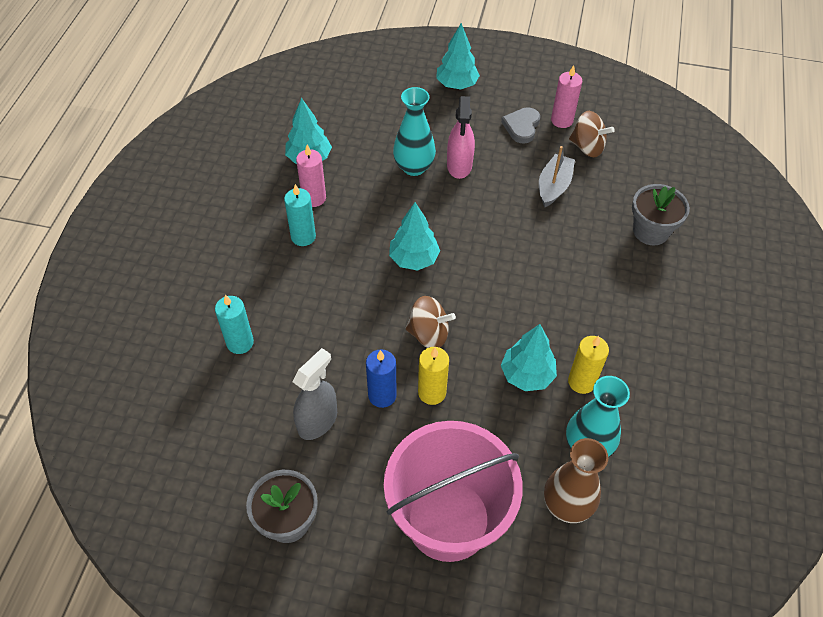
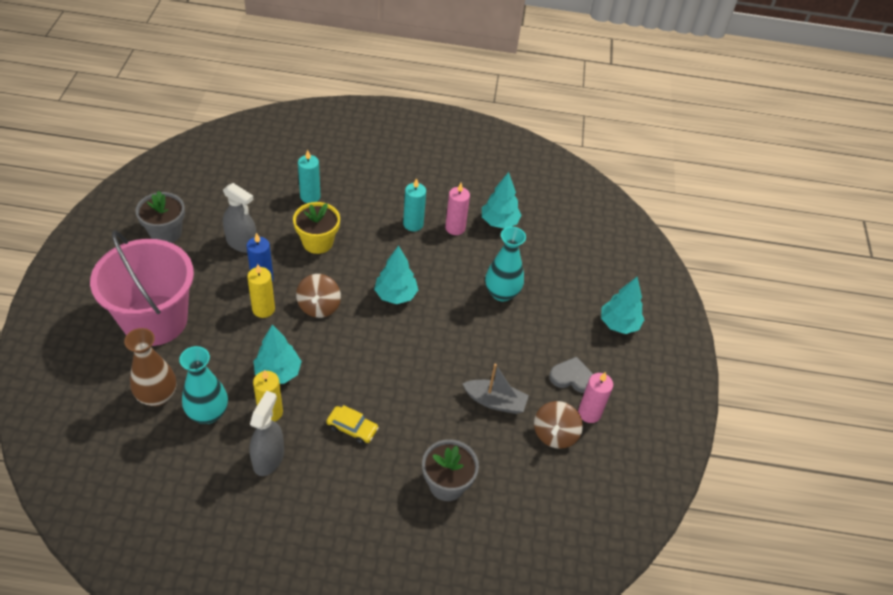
camera: 80 degrees right, 5 degrees down
(323, 335) = (317, 242): none -> yellow flower pot
(459, 165) = (509, 326): pink spray bottle -> none
(595, 305) = (352, 428): none -> yellow car
(640, 382) = (268, 458): none -> grey spray bottle

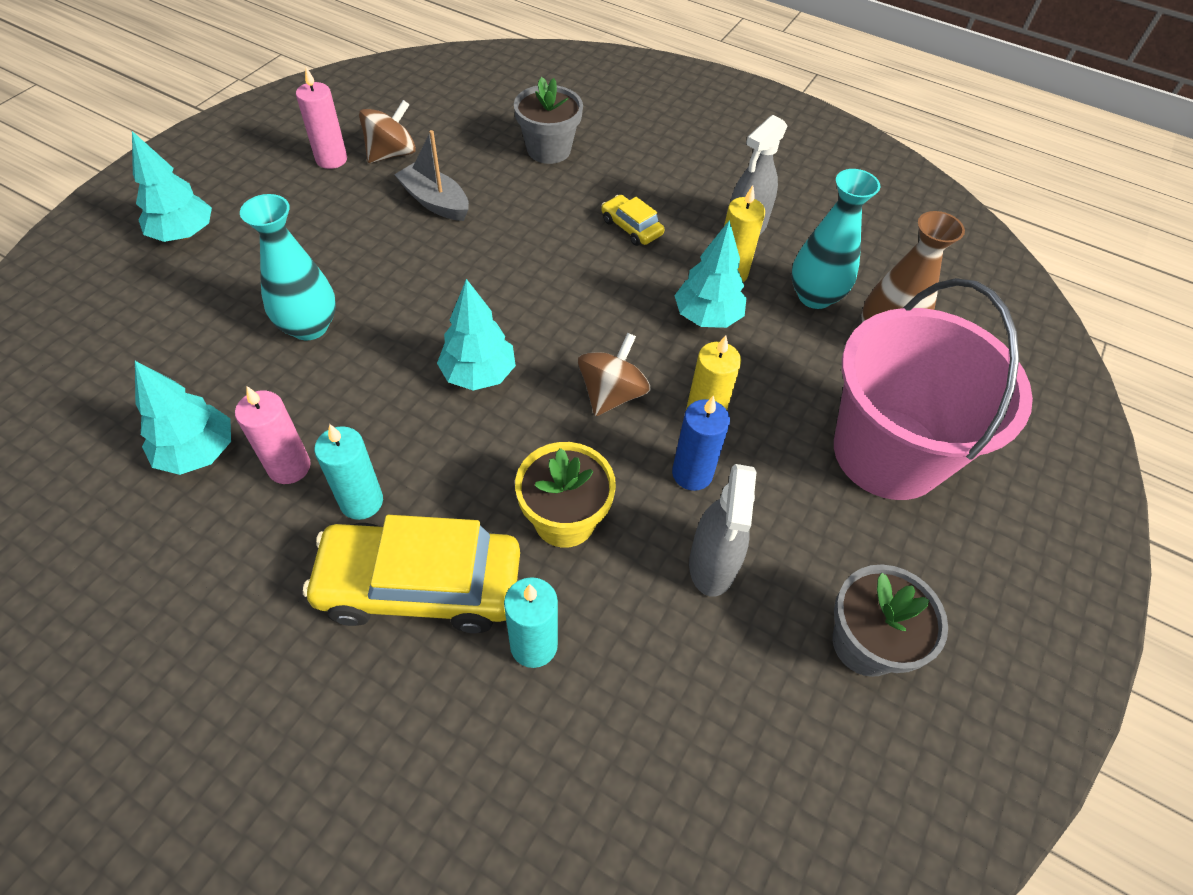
camera: 155 degrees left, 5 degrees up
(242, 243) = (712, 564): grey spray bottle -> grey spray bottle turned 135 degrees counterclockwise
(367, 203) = (420, 585): none -> yellow car
(572, 377) = (315, 197): grey heart -> none

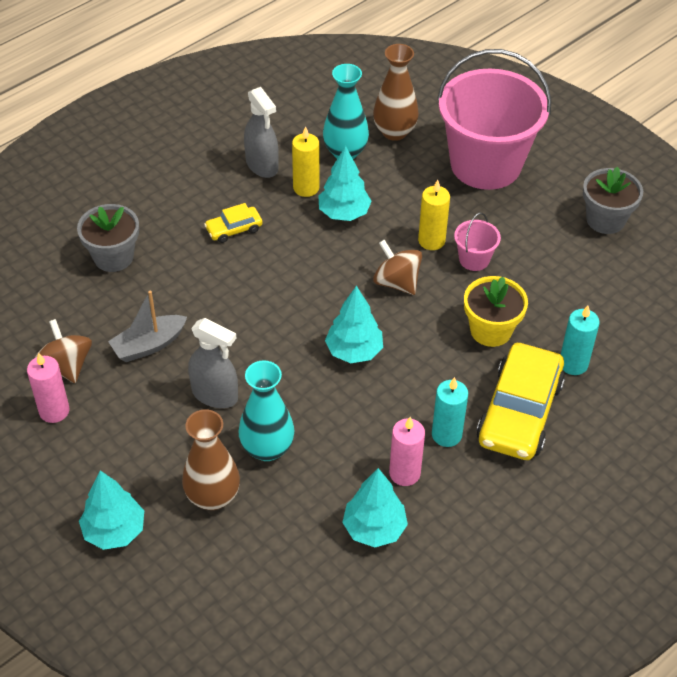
camera: 70 degrees left, 5 degrees down
(235, 297) = (213, 496): none -> brown vase
(692, 473) = (474, 259): blue candle -> pink bucket
(712, 564) = (541, 269): grey spray bottle -> grey spray bottle (215, 395)

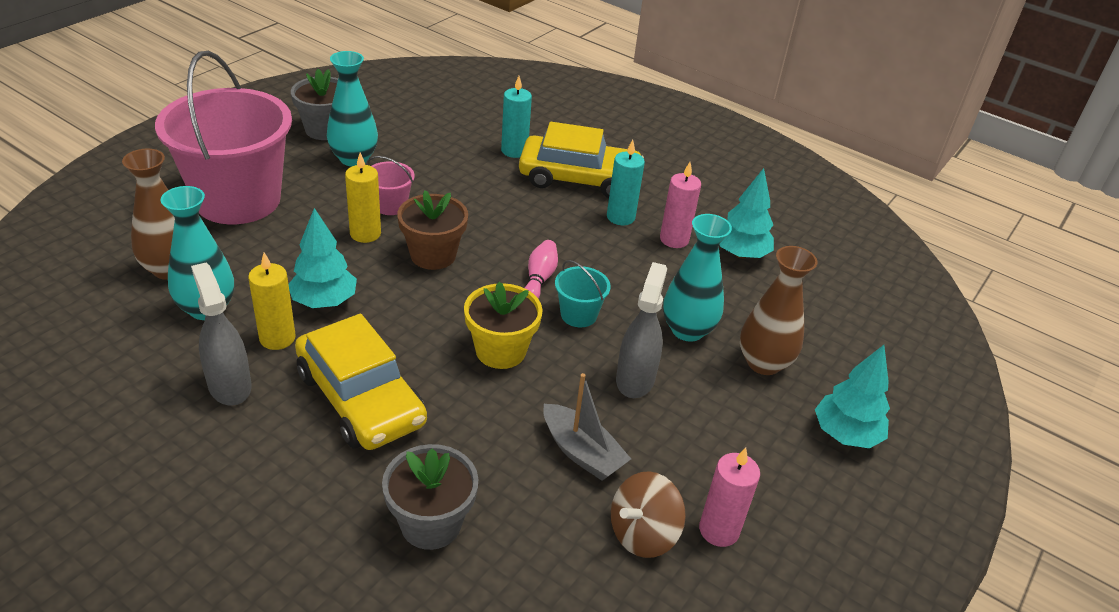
camera: 105 degrees left, 10 degrees down
(234, 229) = (361, 398): yellow car -> yellow car, size x2.12
(262, 165) = (229, 385): grey spray bottle -> grey spray bottle turned 75 degrees counterclockwise
(301, 371) = (578, 315): none -> turquoise bucket
(354, 351) = (539, 279): turquoise tree -> pink bowling pin
(396, 282) = (433, 255): brown spinning top -> brown flower pot
(491, 330) = (486, 194): yellow flower pot -> yellow flower pot (500, 351)
(553, 238) = (354, 159): none -> turquoise vase

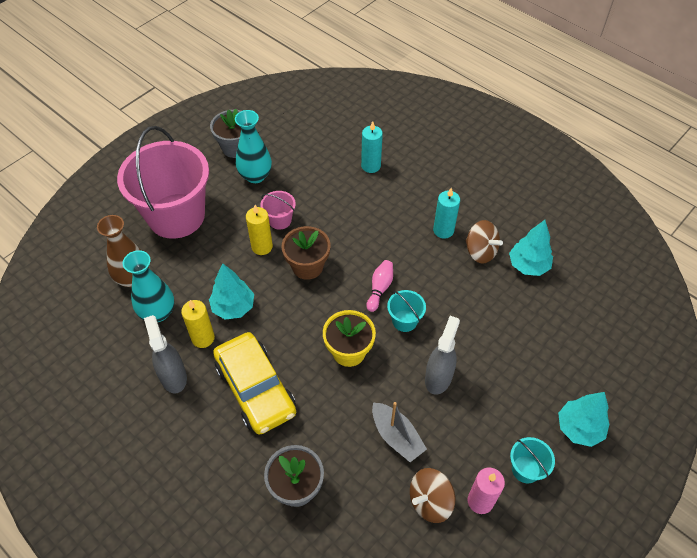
camera: 10 degrees right, 15 degrees up
(579, 178) = (416, 193): yellow car -> none
(674, 239) = (480, 252): pink candle -> brown spinning top
(687, 330) = (480, 335): turquoise vase -> none
(763, 363) = (530, 365): brown vase -> none
(779, 487) = (526, 469): none -> turquoise bucket

